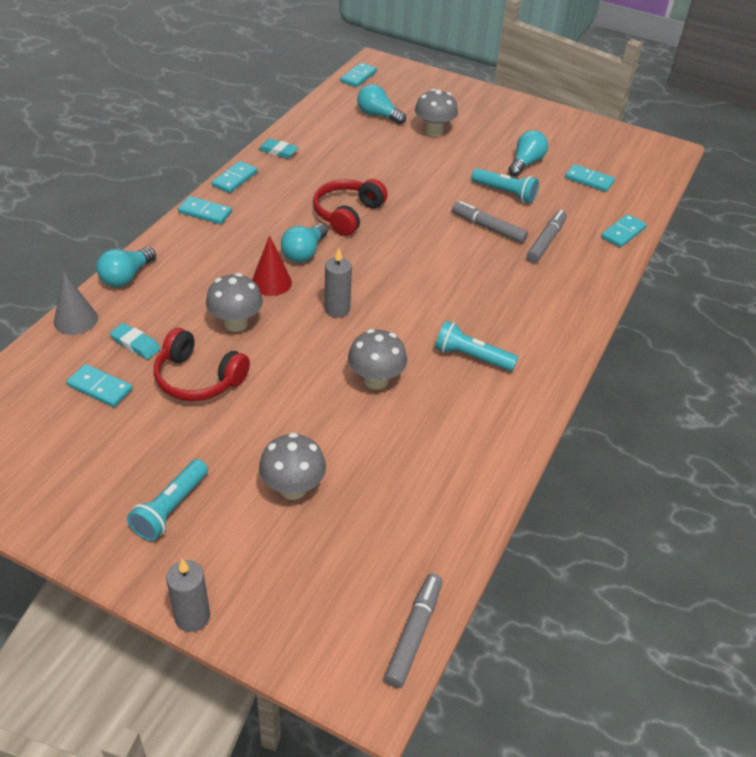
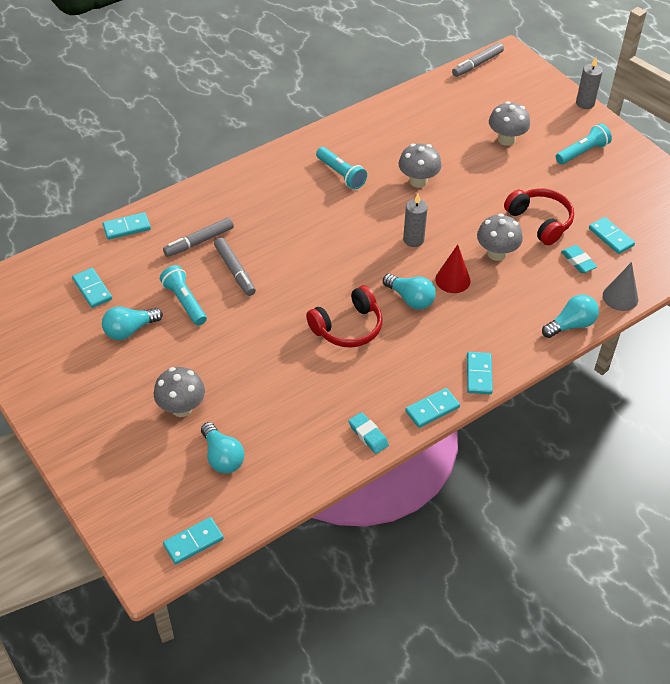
camera: 150 degrees left, 5 degrees up
(205, 212) = (479, 374): turquoise domino -> turquoise domino turned 45 degrees clockwise
(304, 253) = (410, 299): turquoise light bulb -> turquoise light bulb turned 75 degrees clockwise

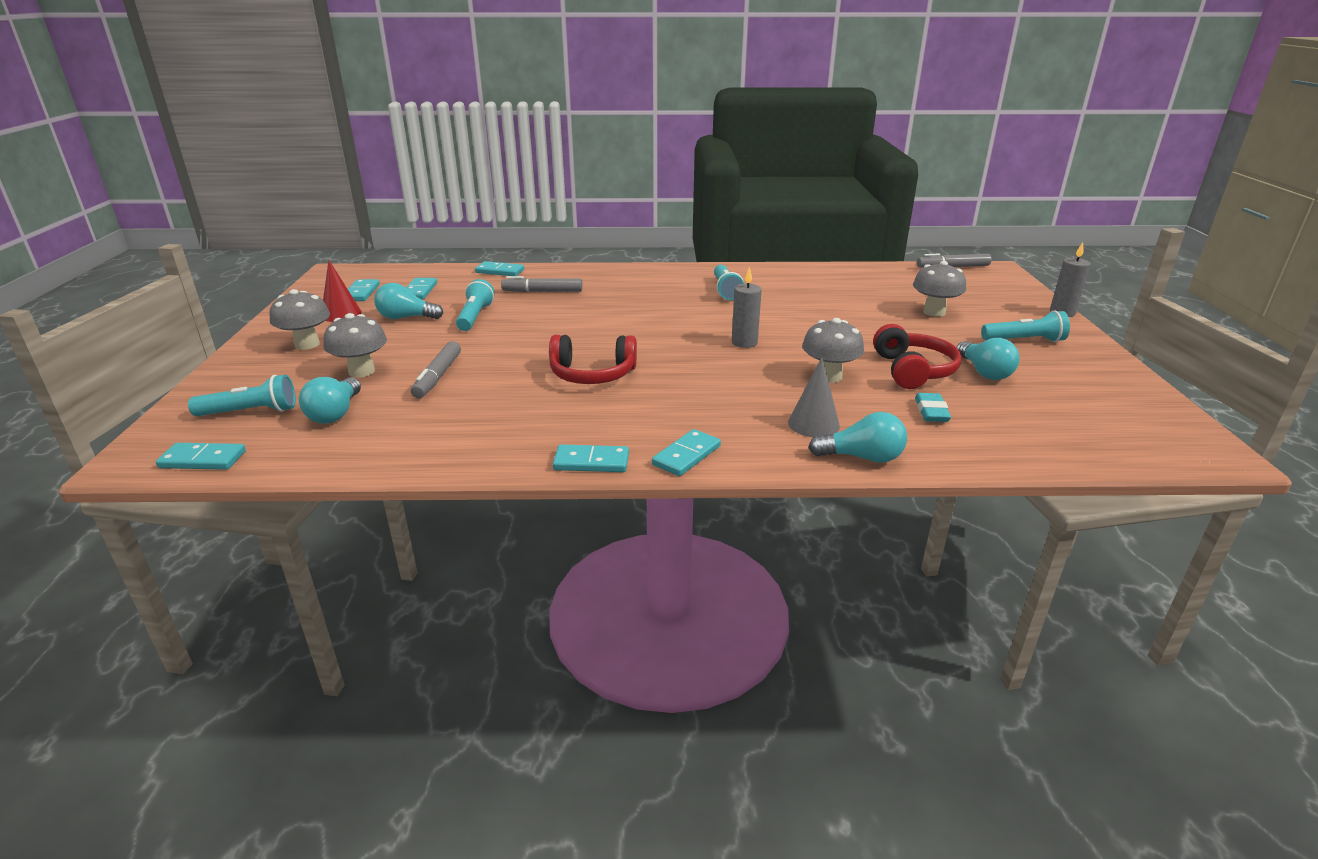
camera: 35 degrees right, 20 degrees down
(160, 488) = (251, 412): none -> turquoise flashlight
(235, 271) = (545, 313): grey marker -> grey marker (438, 376)
(368, 435) = (492, 454): turquoise eraser -> none
(410, 299) = (686, 377): turquoise light bulb -> turquoise light bulb (984, 372)
(418, 181) = (799, 312): grey mushroom -> grey mushroom (307, 344)
(452, 280) = (752, 379): red cone -> red cone (341, 314)
(611, 237) = (1000, 407): turquoise domino -> turquoise domino (361, 293)
(620, 297) = (963, 457): grey cone -> grey cone (813, 424)

